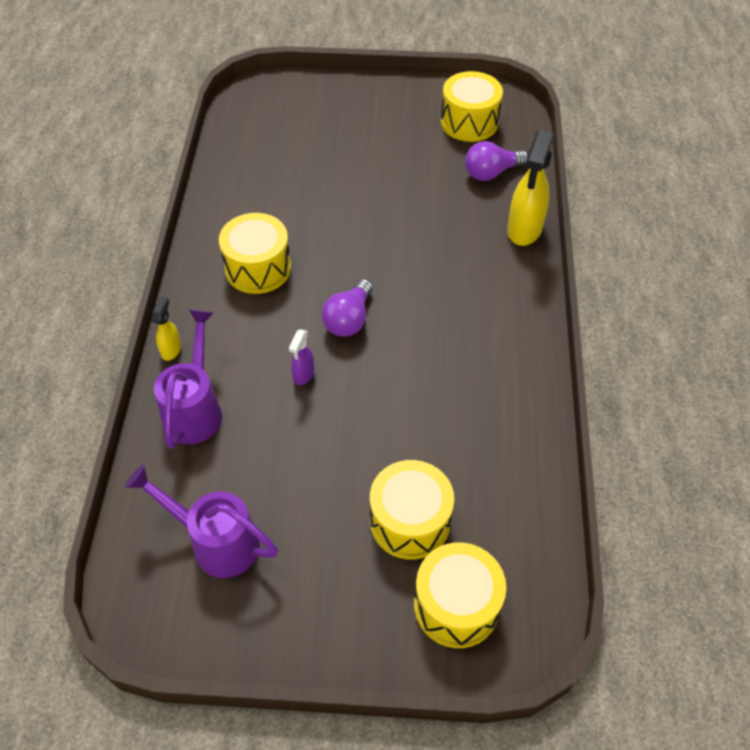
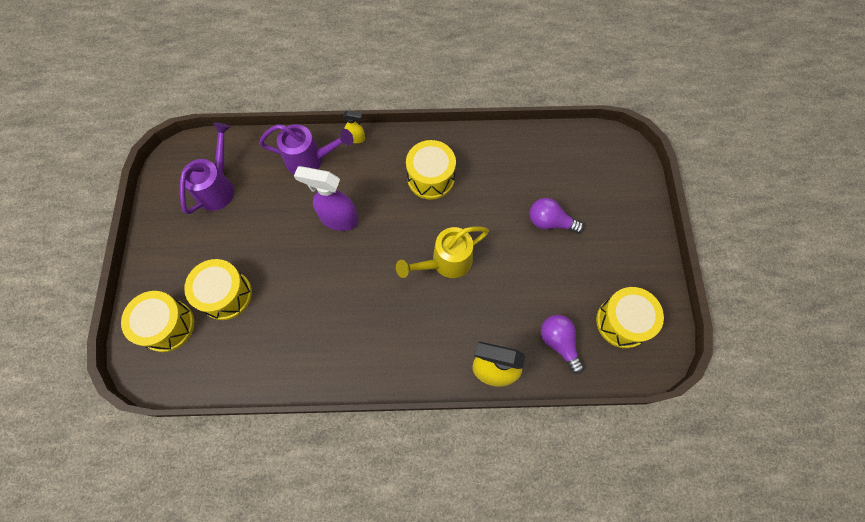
camera: 85 degrees right, 15 degrees up
(303, 375) = (338, 219): purple spray bottle -> purple spray bottle, size x2.00
(349, 319) = (388, 243): purple light bulb -> purple light bulb (550, 222)
(384, 261) = (446, 262): none -> yellow watering can

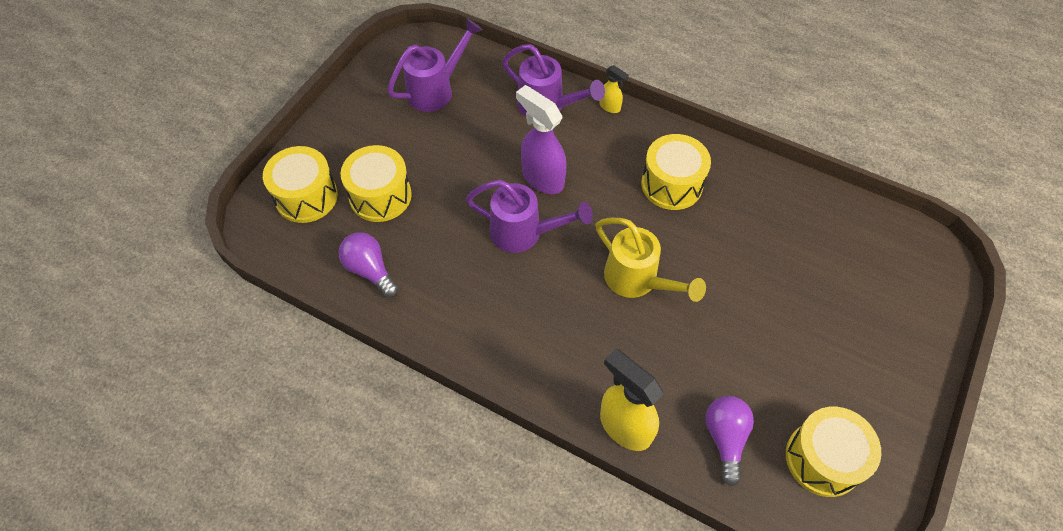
camera: 30 degrees right, 10 degrees down
(349, 268) = (524, 233): none -> purple watering can
(446, 262) = (637, 280): yellow watering can -> yellow watering can turned 135 degrees counterclockwise
(550, 222) = (792, 299): purple light bulb -> purple light bulb (370, 270)

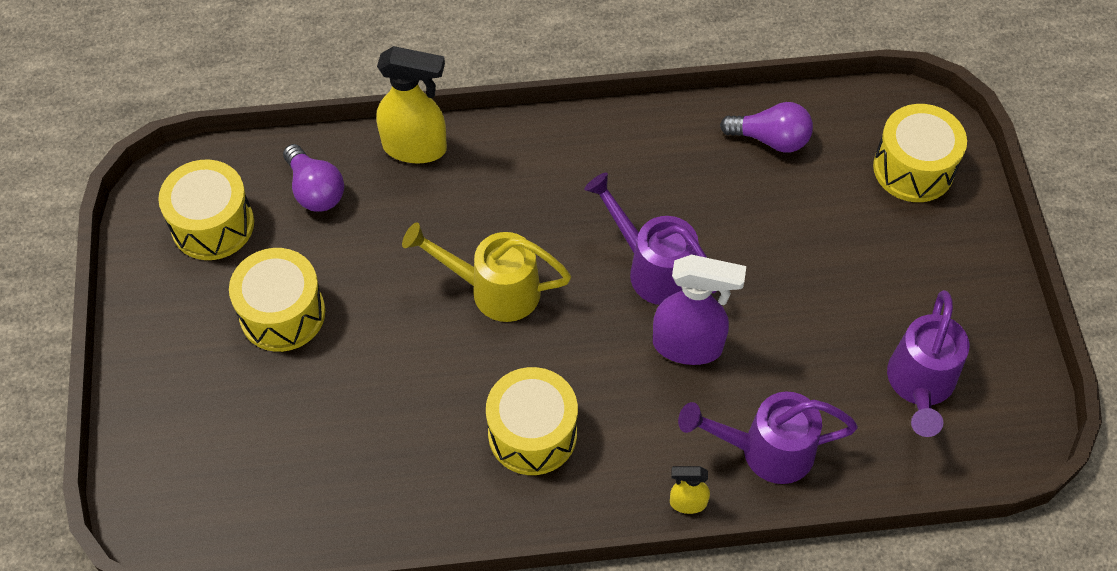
camera: 145 degrees right, 0 degrees up
(380, 196) = (841, 216): yellow drum -> yellow drum (282, 313)
(524, 233) = (653, 268): purple watering can -> purple watering can turned 60 degrees clockwise

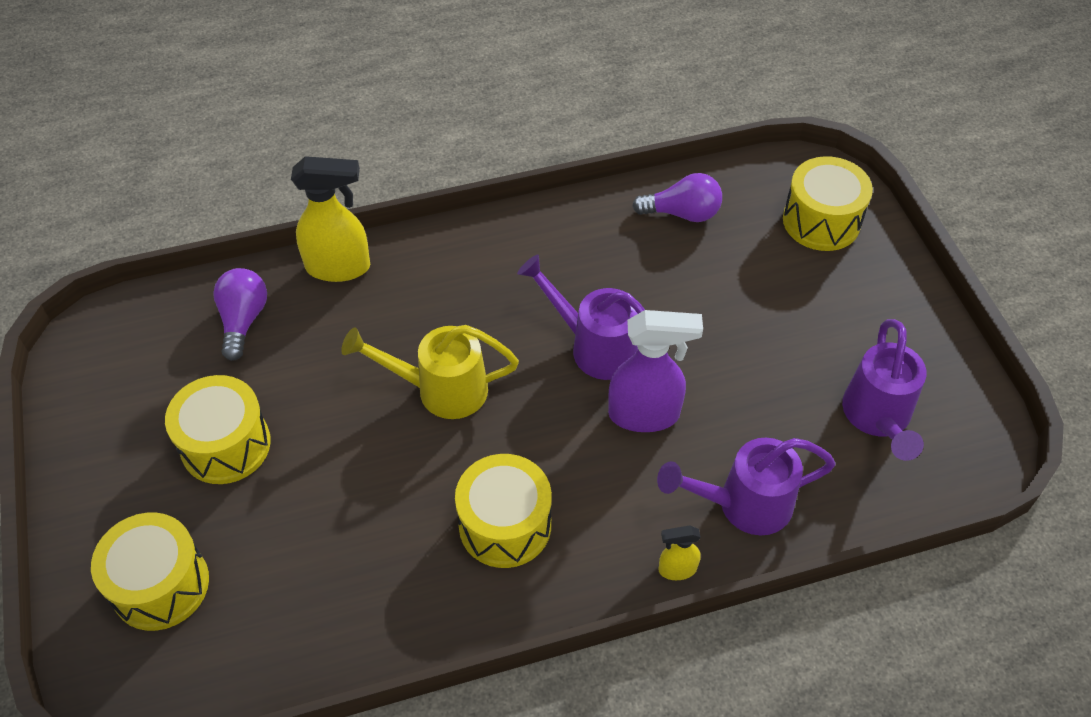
camera: 10 degrees left, 5 degrees down
(213, 225) = (141, 368): yellow drum -> yellow drum (160, 585)
(315, 190) = (243, 320): purple light bulb -> purple light bulb turned 135 degrees counterclockwise

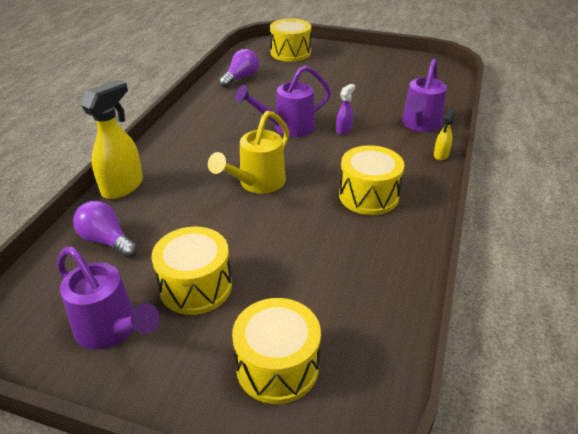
camera: 55 degrees left, 15 degrees down
(645, 415) = (344, 130): purple spray bottle -> purple spray bottle, size x0.50
(877, 418) = (405, 80): purple watering can -> purple watering can (111, 330)

